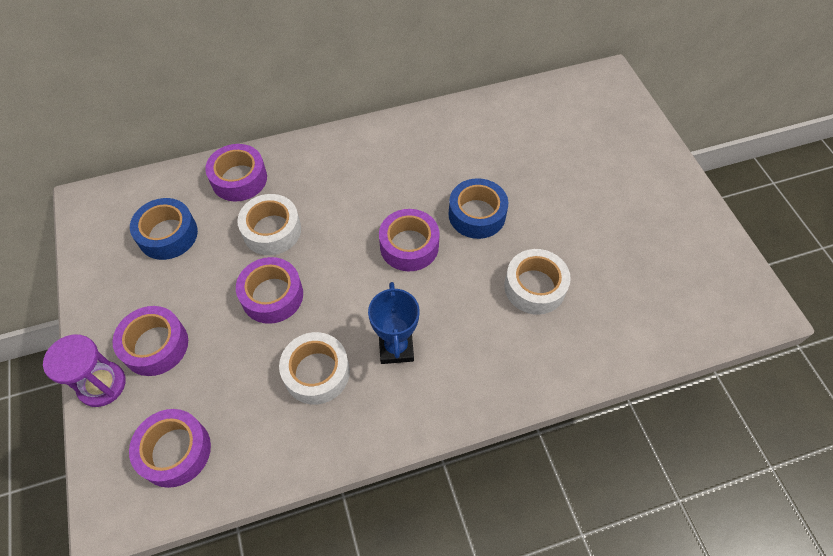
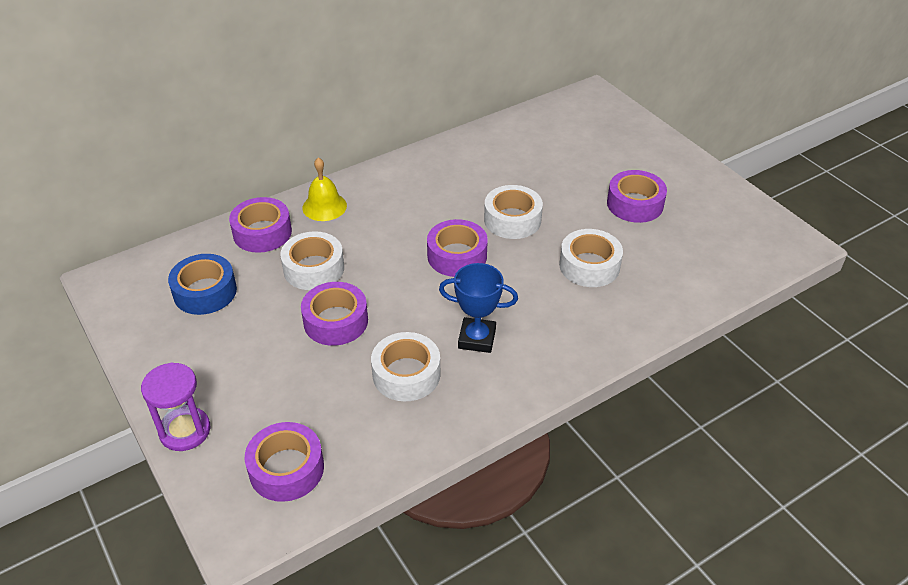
camera: 15 degrees left, 15 degrees down
(155, 345) = (229, 386): purple tape -> purple tape (635, 204)
(304, 161) = (324, 206): none -> yellow bell
(396, 347) = (477, 338): blue trophy -> blue trophy turned 60 degrees counterclockwise
(477, 214) = (512, 220): blue tape -> white tape

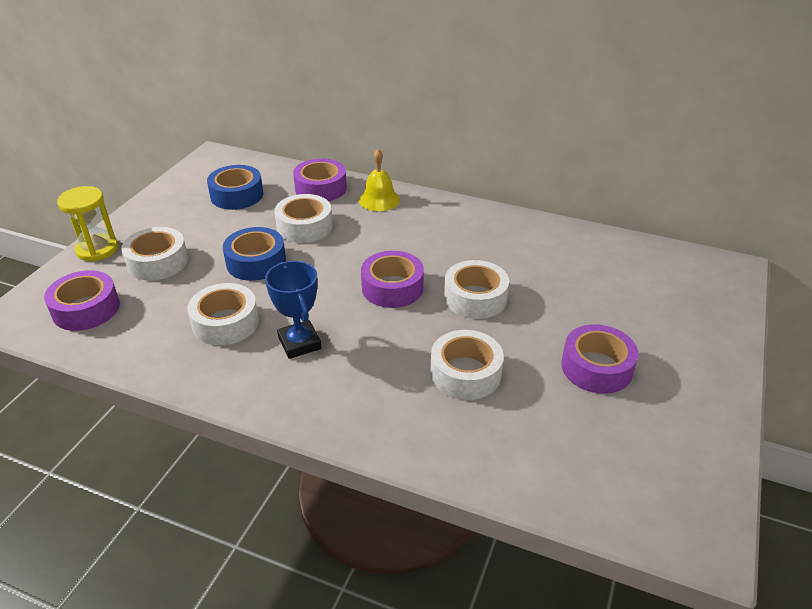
camera: 55 degrees right, 5 degrees down
(185, 431) = (97, 249): purple hourglass -> yellow hourglass
(261, 390) = (157, 262): none -> white tape
(336, 321) = (256, 262): purple tape -> blue tape

